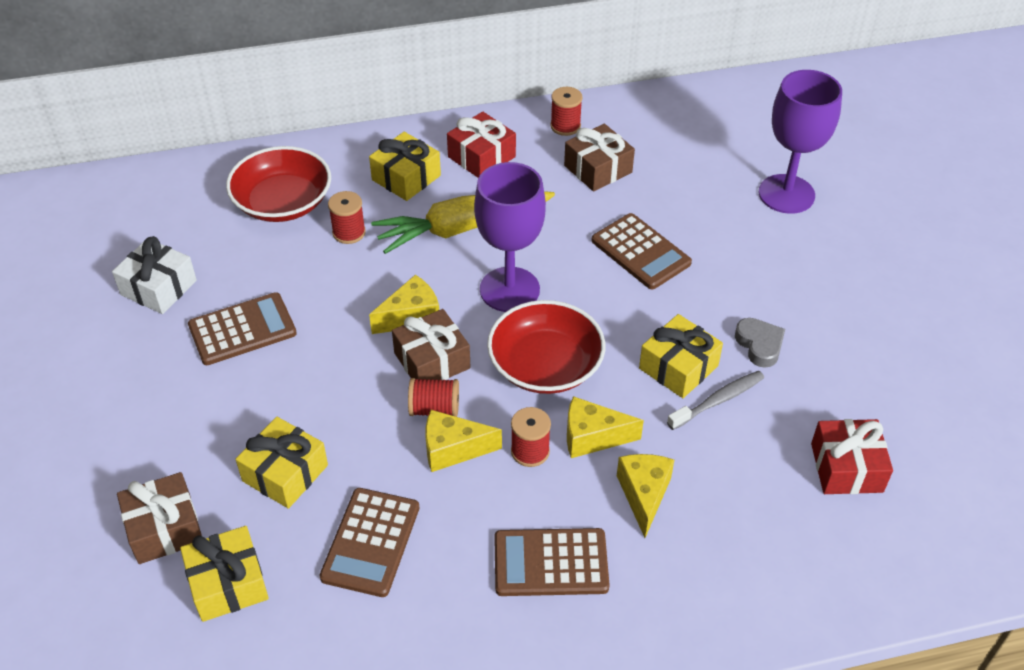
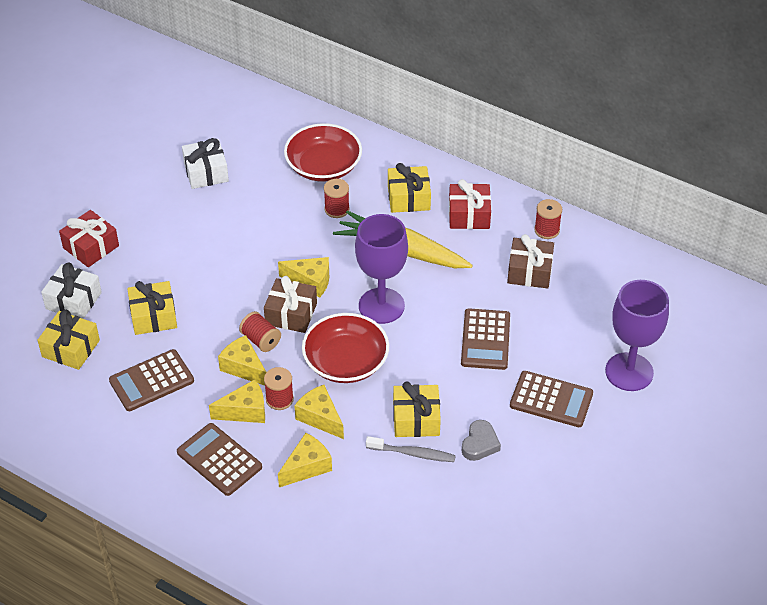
camera: 45 degrees right, 0 degrees up
(164, 528) = (73, 300): brown gift -> white gift
(242, 329) = (219, 226): brown calculator -> brown calculator (551, 400)
(511, 491) = (245, 411): none -> yellow cheese
(846, 468) = (433, 544): red gift -> red gift (91, 247)

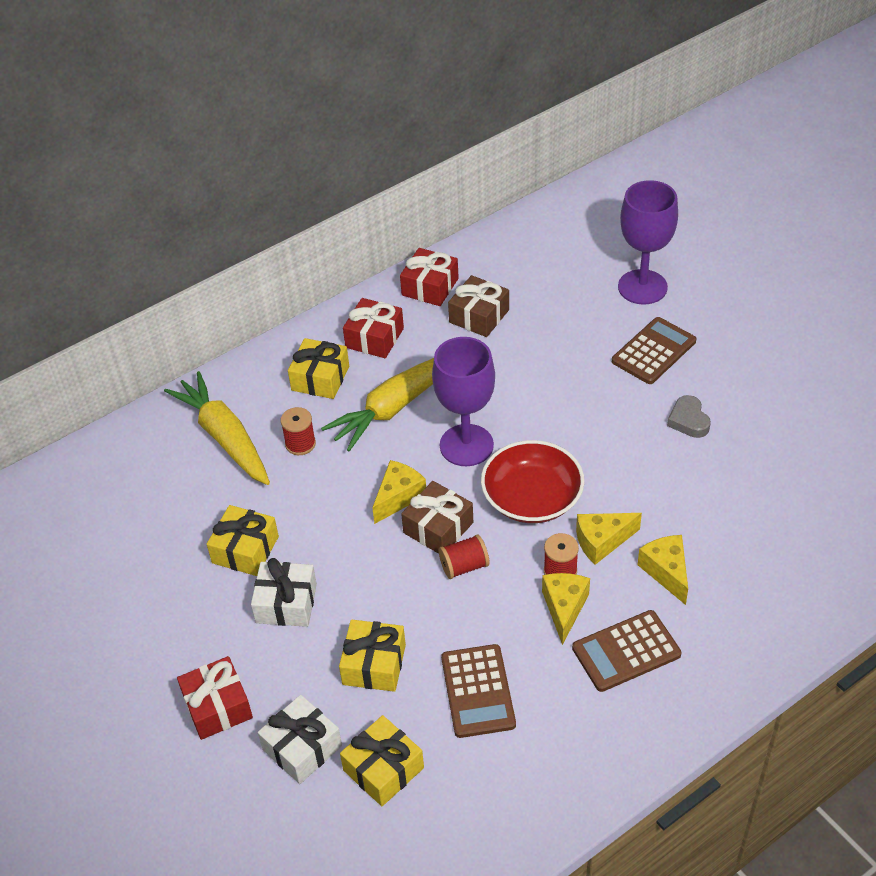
camera: 65 degrees left, 0 degrees up
(206, 172) = (162, 551): white gift -> white gift (286, 603)
(244, 368) = (499, 593): yellow cheese -> none
(323, 166) = (225, 437): red bowl -> yellow carrot
(413, 453) = (681, 476): grey toothbrush -> none
(416, 419) = (636, 461): yellow gift -> yellow gift (245, 550)
(480, 444) = (688, 420): grey heart -> grey heart turned 150 degrees counterclockwise
(485, 340) = (554, 376): brown calculator -> none
(546, 230) = (430, 287): red spool -> red gift

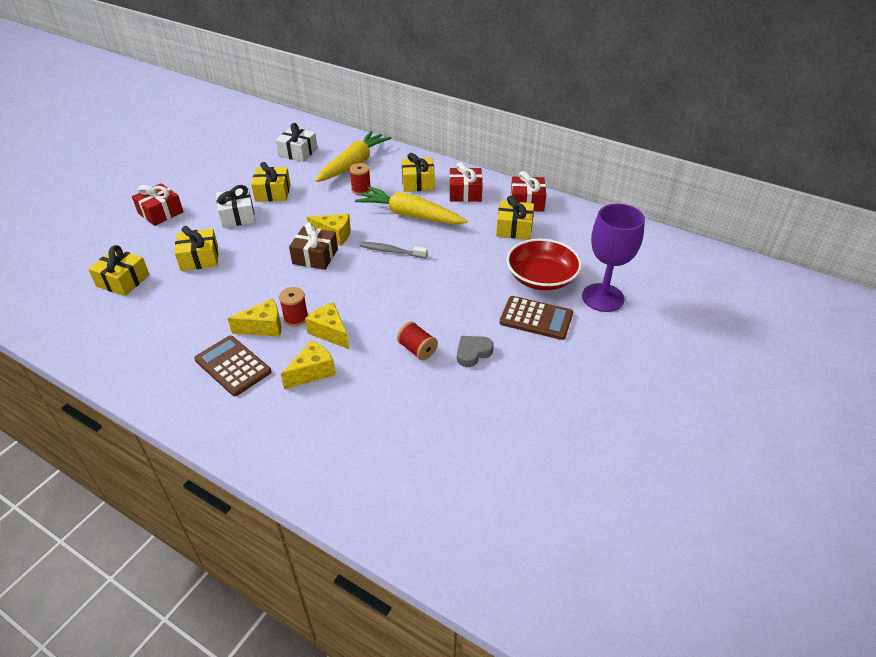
camera: 65 degrees right, 5 degrees down
(302, 747) = (136, 247): white gift -> white gift (298, 152)
(464, 566) = (286, 275): red spool -> red spool (417, 350)
(466, 445) = (391, 251): purple goblet -> grey toothbrush
(478, 691) = (186, 304): brown calculator -> none
(479, 316) = (514, 228): brown gift -> yellow gift
(532, 498) = (357, 290): red bowl -> red bowl (541, 277)

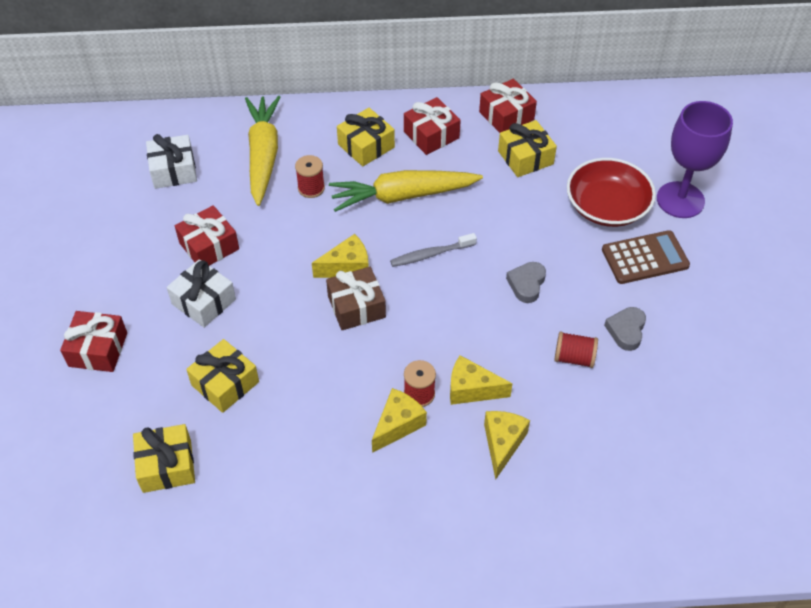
camera: 35 degrees left, 10 degrees up
(233, 366) = (416, 488): brown calculator -> none
(273, 192) = (209, 246): yellow gift -> red gift
(434, 294) = (526, 284): none -> grey heart

